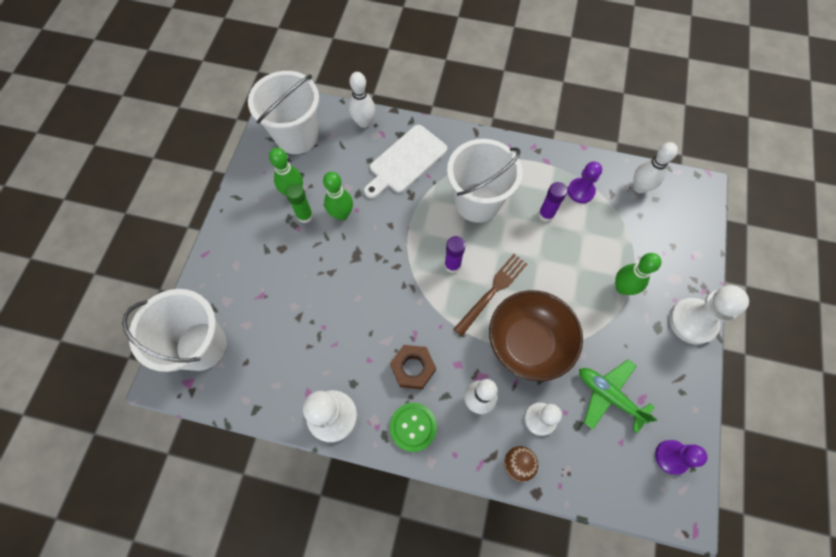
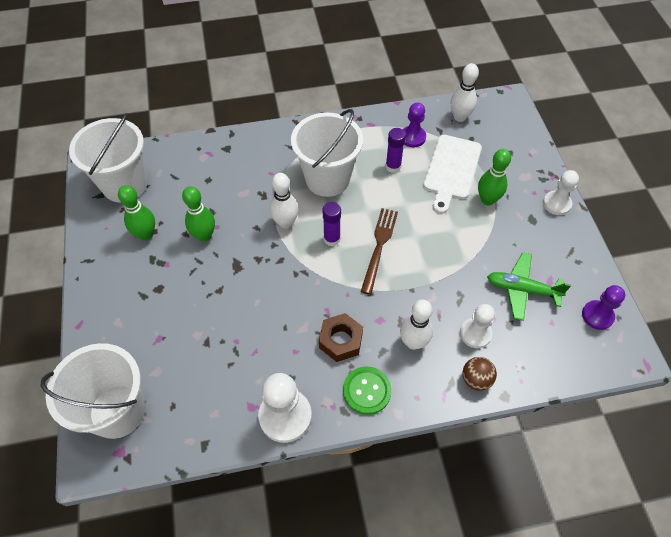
camera: 25 degrees left, 10 degrees down
(305, 216) = (168, 251): green glue stick -> none
(364, 122) = (186, 150): white bowling pin -> white bowling pin (285, 222)
(406, 161) = (243, 168): white cutting board -> white cutting board (452, 170)
(528, 343) = (432, 276): brown bowl -> none
(692, 321) = (556, 204): white pawn -> white pawn, size x0.64

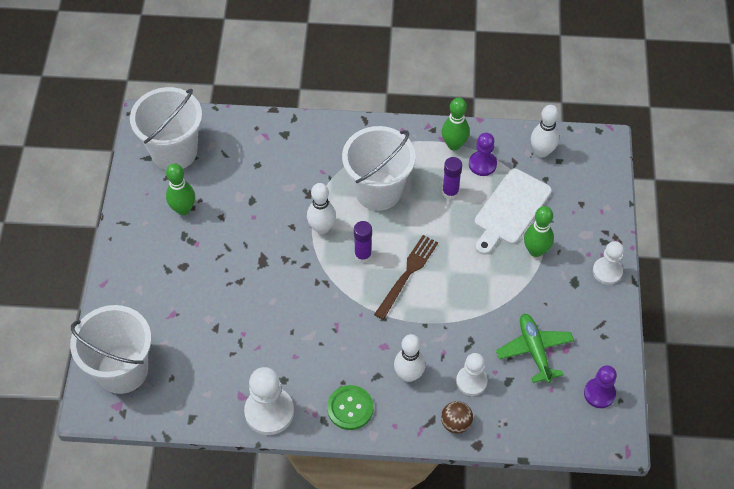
camera: 15 degrees right, 0 degrees up
(204, 235) = (239, 223): green bowling pin -> green bowling pin (454, 145)
(340, 341) = (340, 357): brown nut -> none
(522, 289) = (534, 350): green plane -> green plane turned 45 degrees clockwise

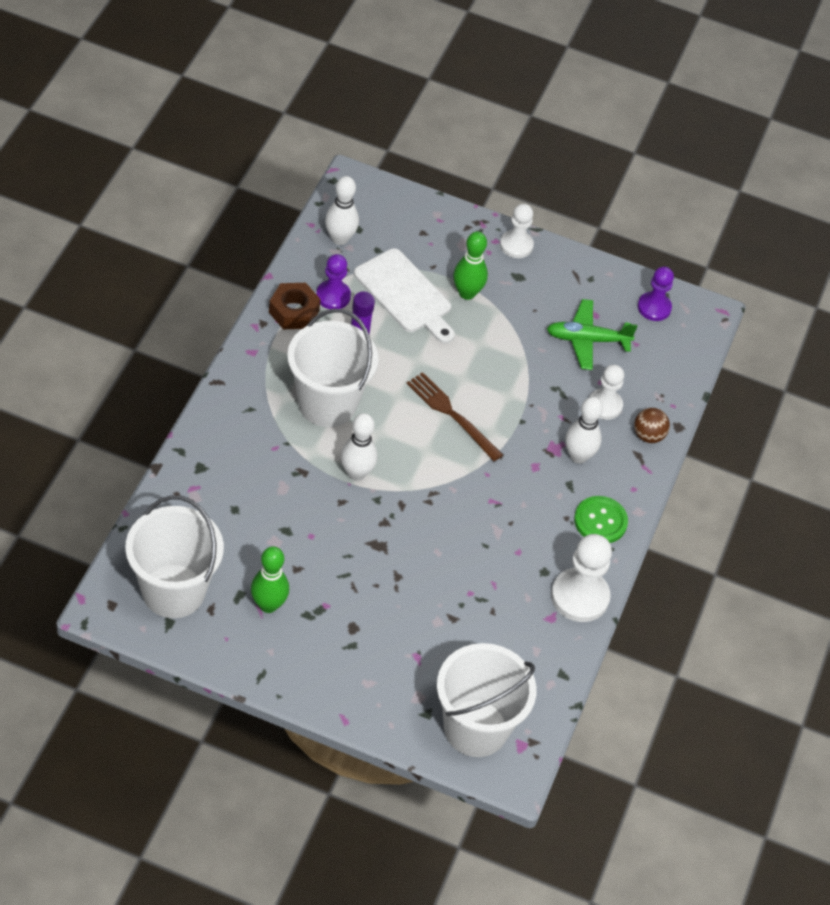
camera: 80 degrees left, 5 degrees down
(363, 255) = (410, 447): purple glue stick -> none
(454, 145) = (294, 311): green bowling pin -> brown nut

